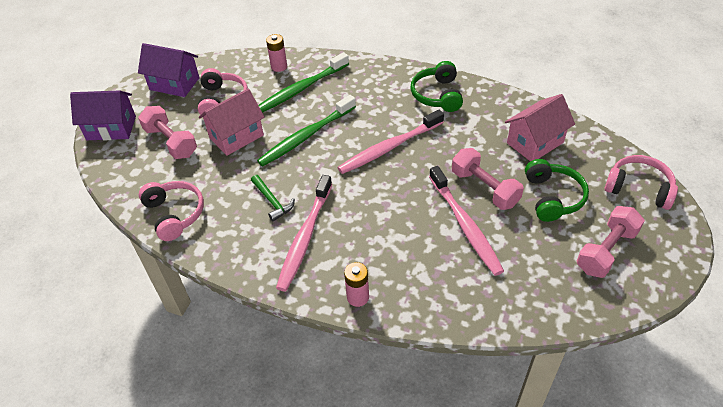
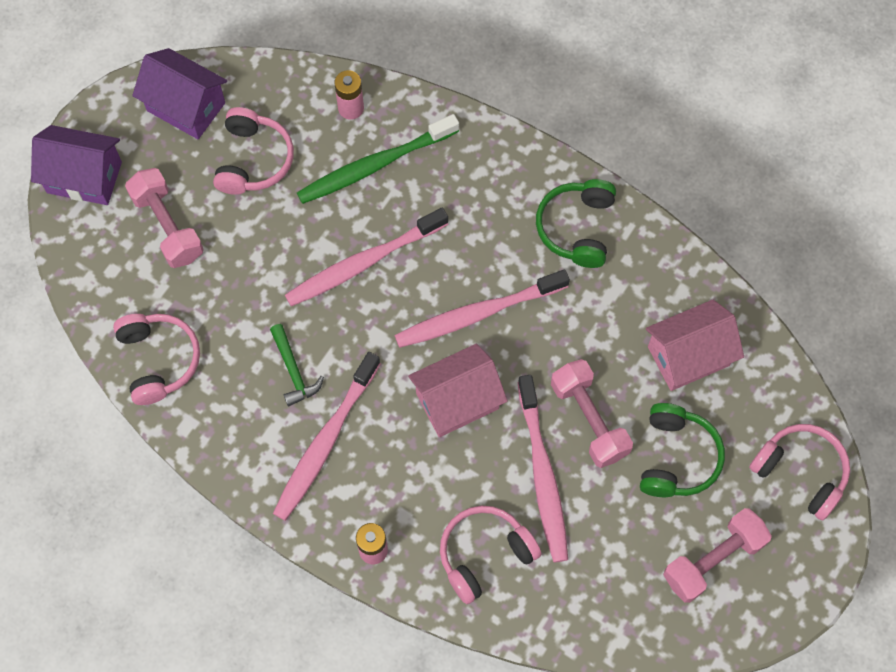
camera: 10 degrees right, 20 degrees up
(236, 136) = (263, 238): pink house -> pink house (457, 401)
(306, 136) = (363, 263): green toothbrush -> pink toothbrush
(441, 282) = (484, 554): none -> pink headphones

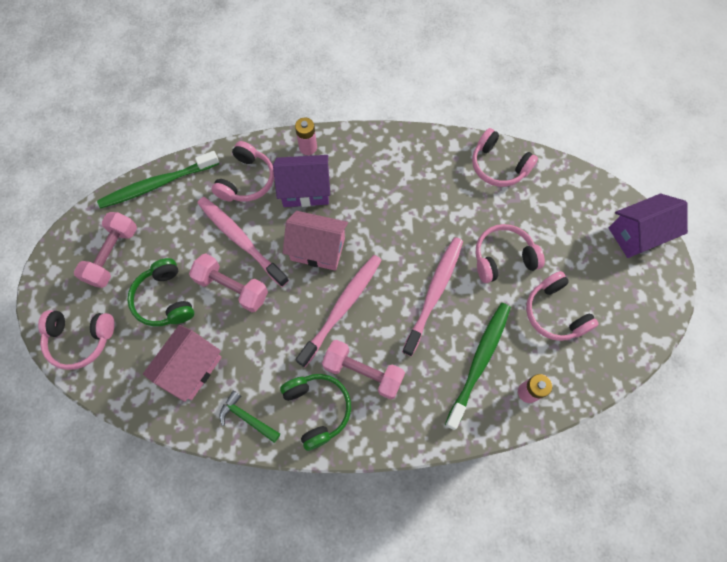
camera: 145 degrees right, 0 degrees up
(168, 226) = (564, 238): pink dumbbell -> pink dumbbell (363, 372)
(186, 107) = (627, 319): purple house -> purple house (305, 190)
(255, 250) = (503, 258): none -> pink headphones
(293, 370) = (422, 207): green hammer -> green hammer (247, 418)
(325, 442) = (374, 182): pink toothbrush -> none
(457, 401) = (318, 249): pink house -> pink house turned 75 degrees clockwise
(604, 629) = (157, 184): none -> green toothbrush

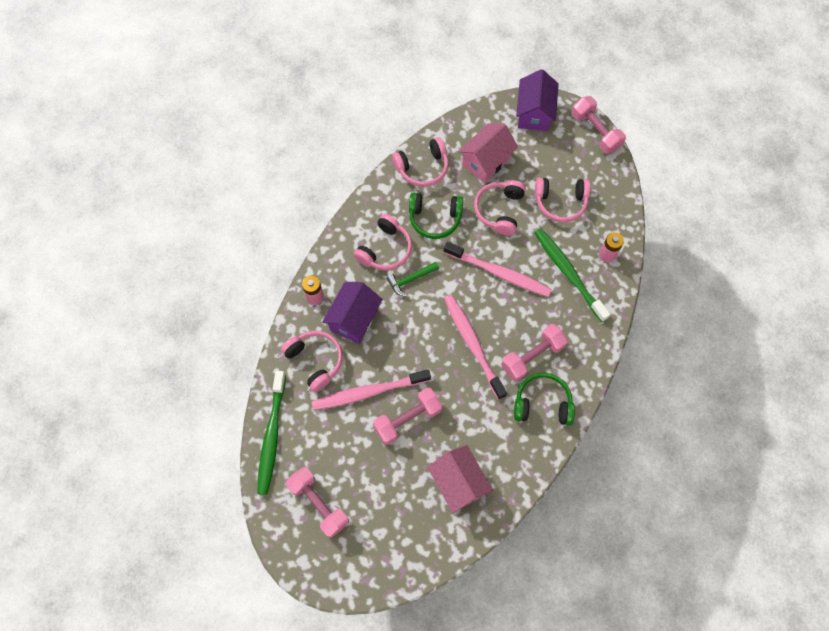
camera: 60 degrees left, 0 degrees up
(80, 339) = (382, 563): pink headphones -> pink headphones (385, 249)
(165, 299) = (386, 477): green headphones -> green headphones (435, 218)
(247, 418) = (521, 458): green hammer -> green hammer (411, 279)
(318, 249) = (413, 337): pink house -> pink house (486, 161)
(434, 293) = (499, 273): pink toothbrush -> pink toothbrush turned 150 degrees clockwise
(664, 306) = (595, 132): none -> pink dumbbell

